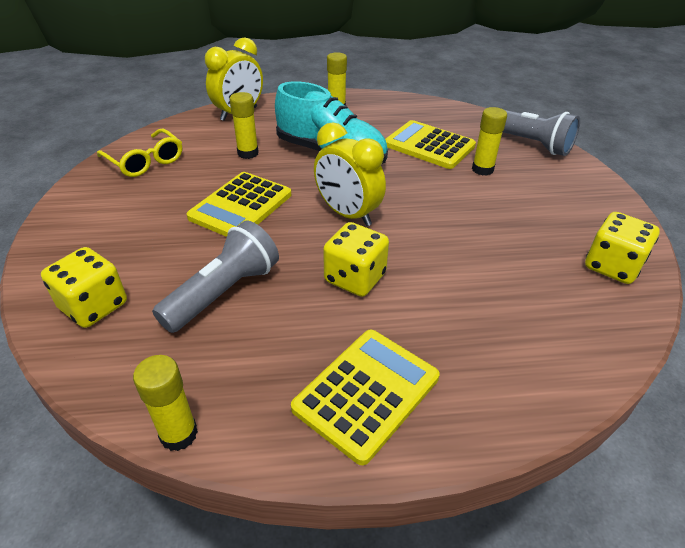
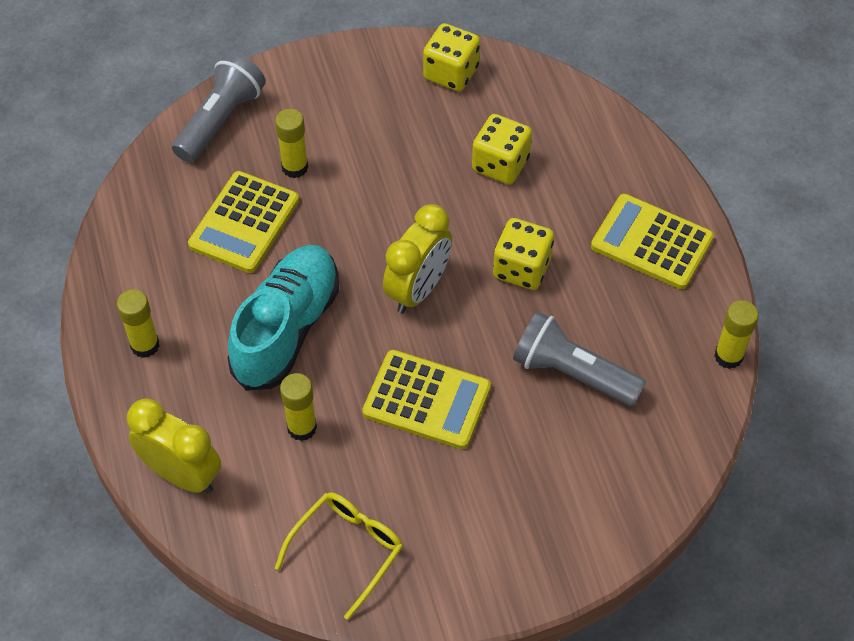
camera: 100 degrees left, 15 degrees up
(94, 306) = (623, 480): yellow dice -> yellow dice (500, 164)

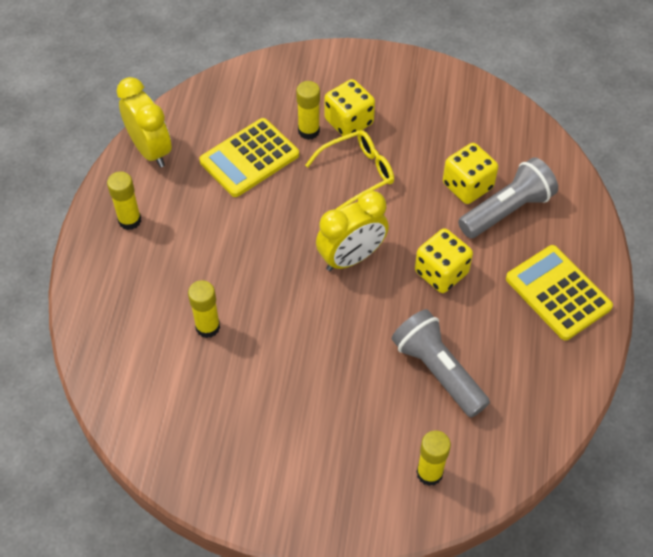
camera: 25 degrees right, 0 degrees up
(182, 474) = (103, 326): yellow clock -> yellow clock (150, 150)
(220, 120) = (273, 77): grey flashlight -> grey flashlight (507, 210)
(287, 329) = (237, 249): turquoise shoe -> none
(346, 551) = (189, 435): yellow glasses -> yellow glasses (357, 173)
(426, 400) = (312, 345): yellow calculator -> none
(451, 73) = (466, 102): yellow dice -> yellow dice (349, 122)
(728, 356) = (574, 410): yellow glue stick -> yellow glue stick (429, 473)

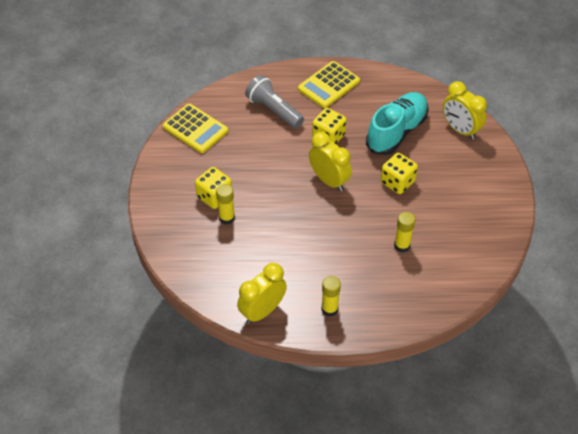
camera: 100 degrees left, 5 degrees down
(249, 158) = (258, 248): yellow calculator -> yellow calculator (195, 129)
(357, 173) = (260, 186): yellow glasses -> none
(429, 473) = (460, 130): yellow glue stick -> yellow clock
(438, 371) = (396, 132): grey flashlight -> turquoise shoe
(467, 186) = (258, 130): yellow dice -> yellow dice (397, 182)

